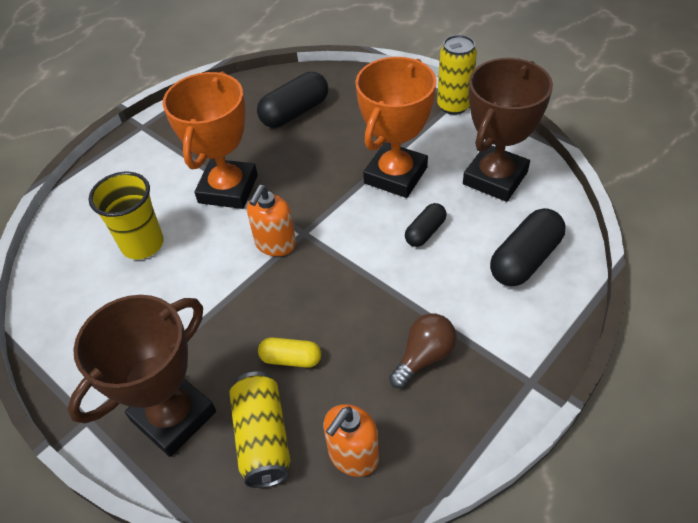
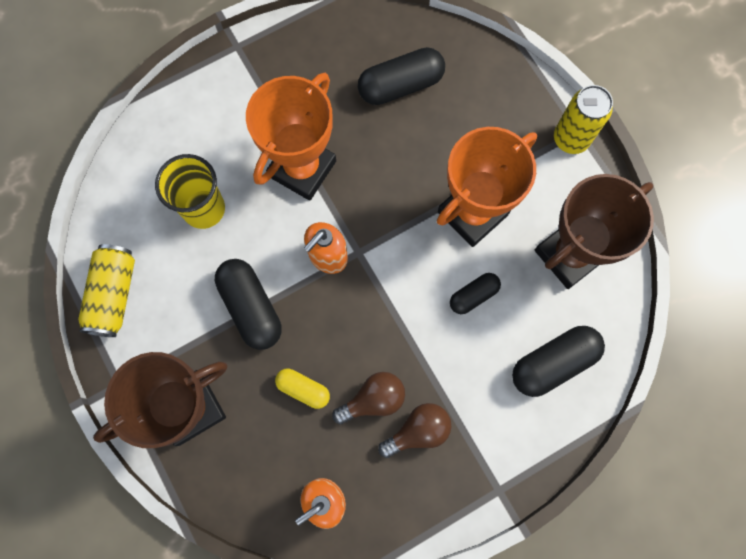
camera: 15 degrees right, 25 degrees up
(213, 307) = (251, 307): none -> black capsule
(262, 438) = (257, 456): yellow can -> yellow can (113, 295)
(366, 344) = (373, 400): none -> brown light bulb

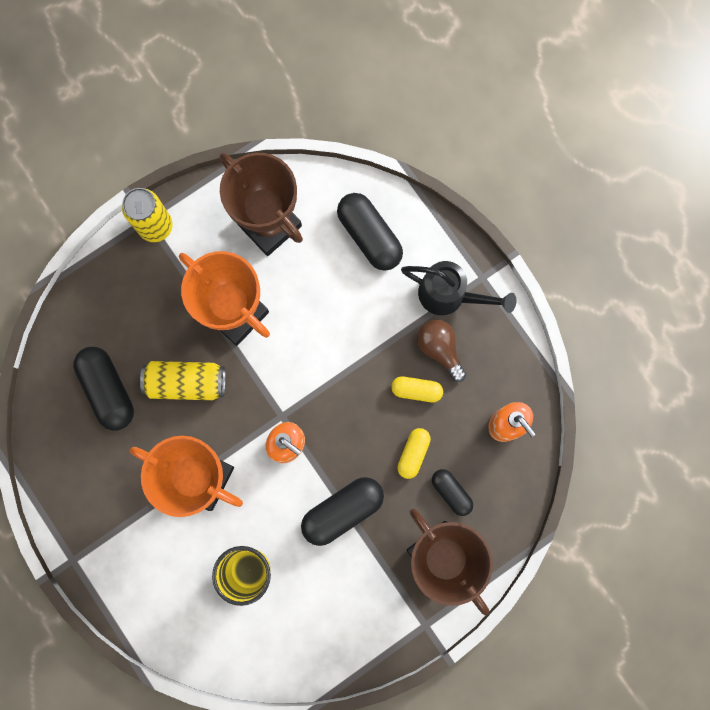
camera: 95 degrees left, 5 degrees up
(113, 295) = (341, 645): yellow can -> yellow can (186, 383)
(373, 400) = (416, 390): brown light bulb -> yellow capsule
(473, 295) = (314, 308): black capsule -> black capsule (451, 492)
(479, 449) = (449, 295): none -> black watering can

